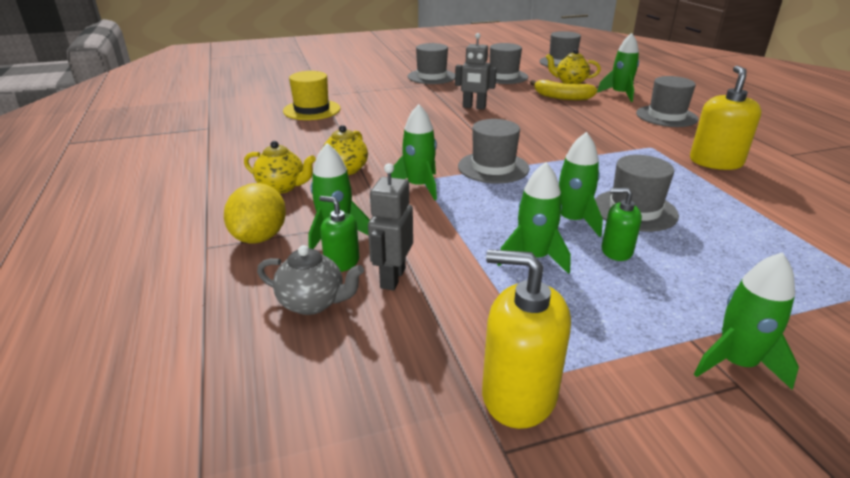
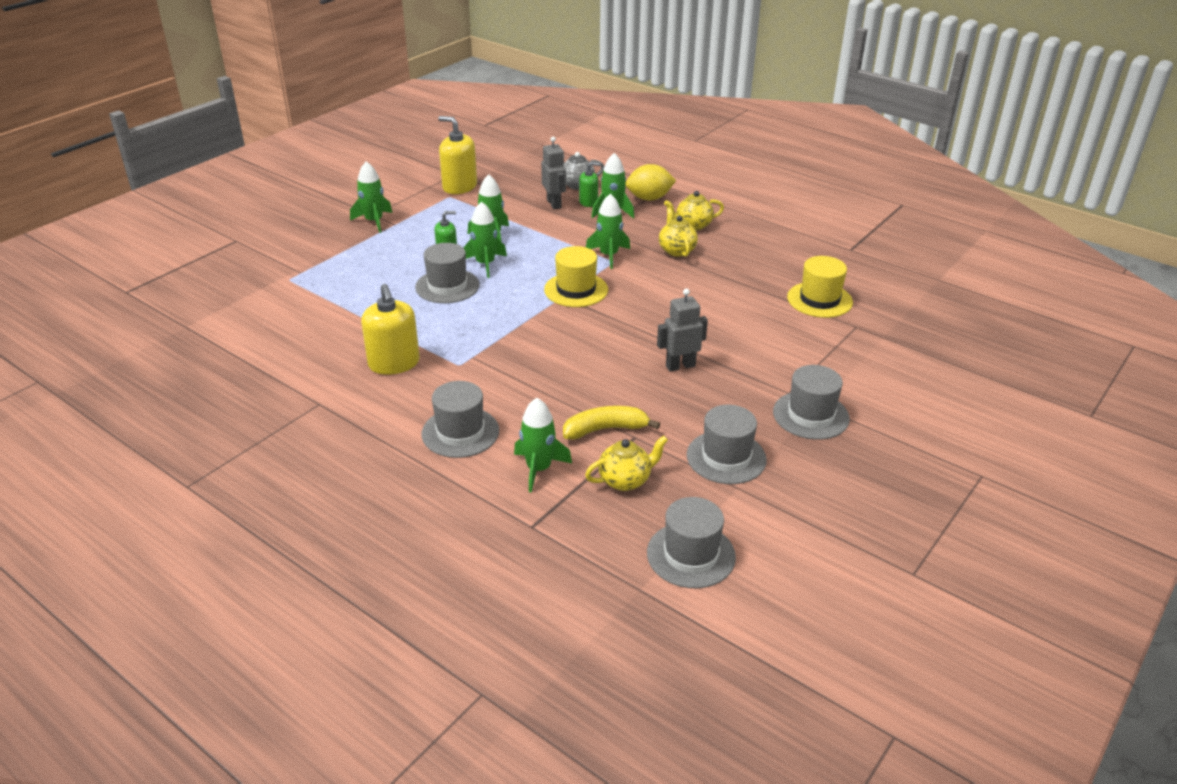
camera: 145 degrees right, 5 degrees up
(260, 237) = (649, 198): yellow lemon -> yellow lemon turned 75 degrees counterclockwise
(493, 167) = (576, 290): grey hat -> yellow hat
(518, 394) = (459, 187): yellow soap dispenser -> yellow soap dispenser turned 135 degrees counterclockwise

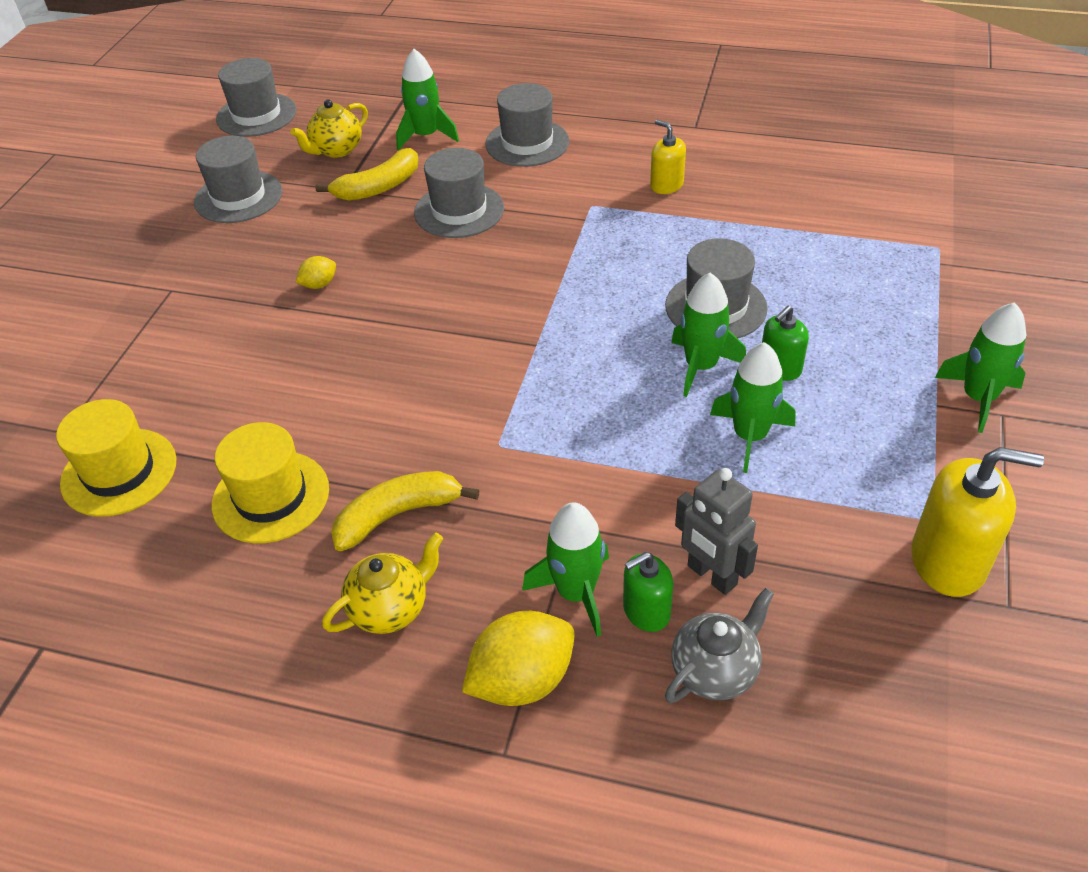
camera: 160 degrees right, 10 degrees up
(394, 363) = (666, 185): yellow soap dispenser -> yellow soap dispenser, size x0.58
(576, 290) = (524, 362): yellow hat -> yellow hat (271, 497)
(609, 255) = (514, 456): green rocket -> none
(676, 250) = (398, 515): yellow teapot -> yellow banana
(680, 366) = (319, 284): grey robot -> yellow lemon
(810, 415) = (142, 269): grey hat -> grey hat (459, 210)

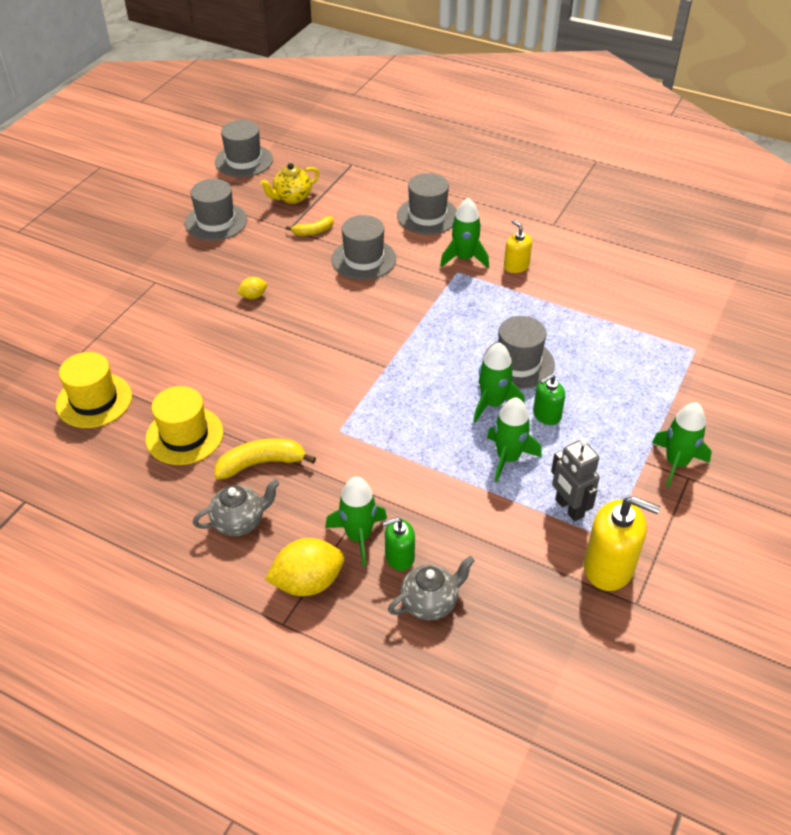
camera: 10 degrees right, 0 degrees up
(378, 187) = (313, 231): yellow banana -> yellow banana, size x0.62
(390, 608) = (239, 522): yellow teapot -> grey teapot
(426, 136) = (357, 198): green rocket -> green rocket (464, 258)
(711, 575) = (449, 543): grey robot -> grey robot (569, 508)

